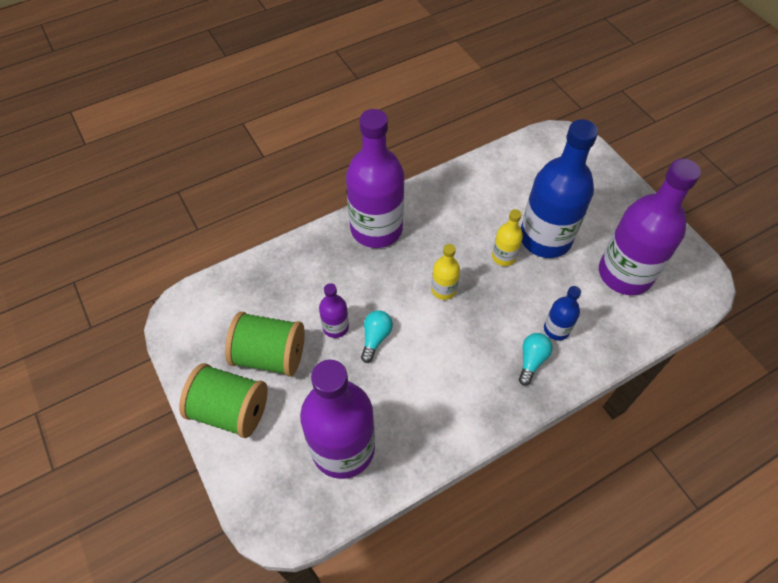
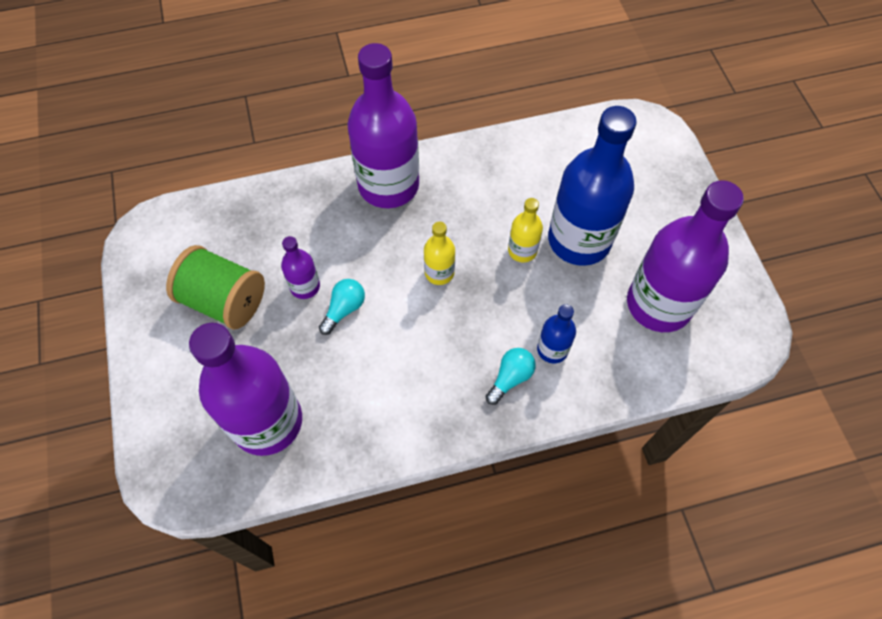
camera: 15 degrees right, 5 degrees up
(230, 410) = (163, 350): green spool -> none

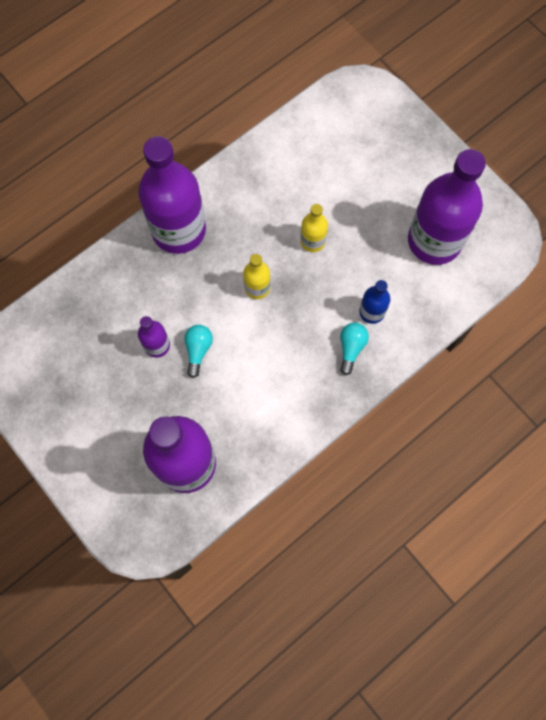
camera: 25 degrees left, 10 degrees up
(224, 300) = (98, 385): green spool -> none
(579, 240) = (352, 213): blue bottle -> none

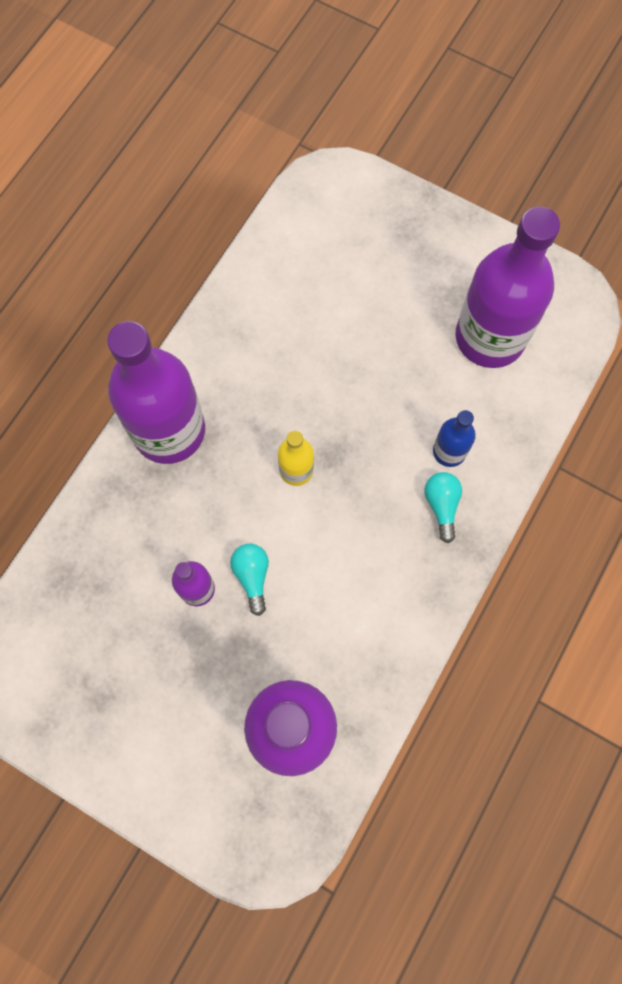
camera: 20 degrees left, 0 degrees up
(312, 241) = (342, 388): yellow bottle -> none

